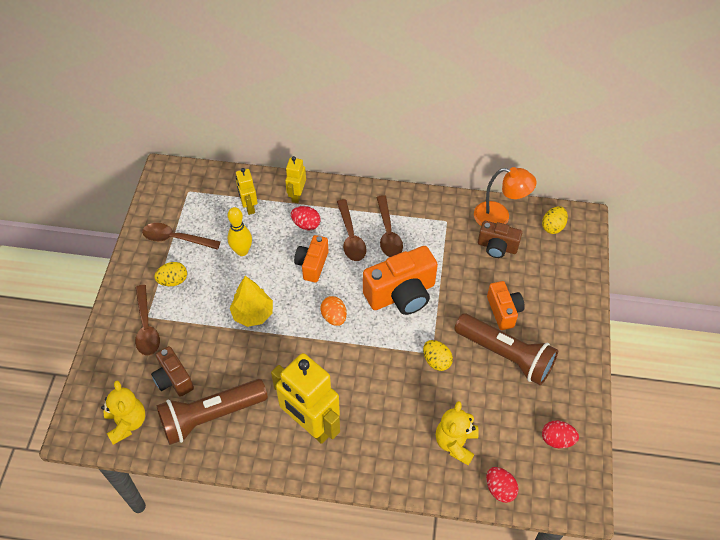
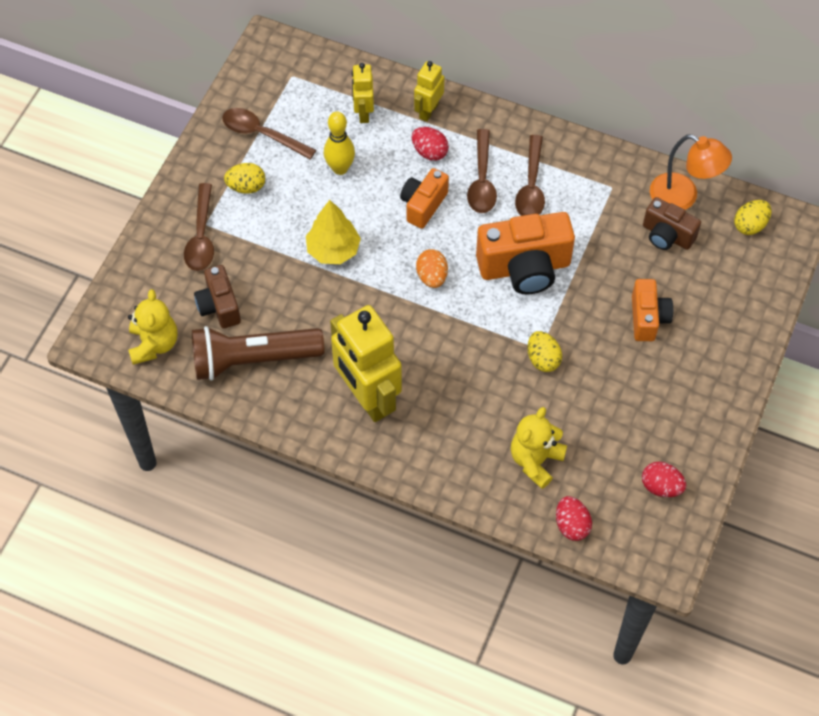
camera: 15 degrees right, 5 degrees up
(505, 355) = (632, 372): brown flashlight -> none

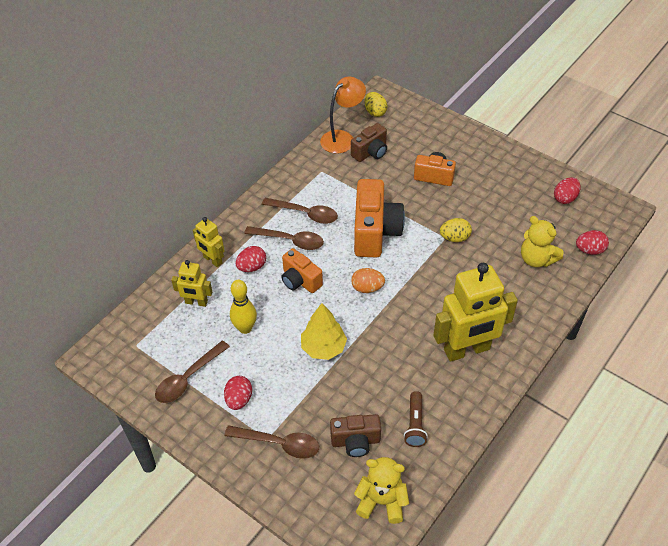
camera: 75 degrees left, 10 degrees down
(246, 187) = (239, 399): yellow egg -> red egg
(253, 359) = (415, 424): brown flashlight -> brown flashlight, size x0.50

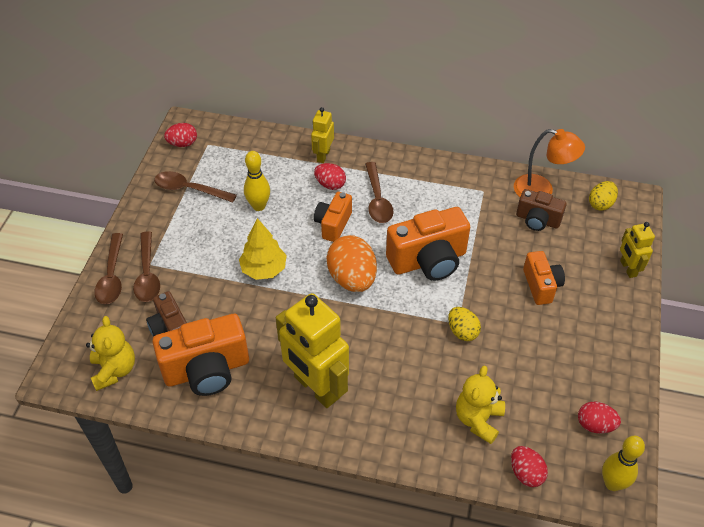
camera: 65 degrees right, 0 degrees up
(196, 302) = (270, 163): yellow robot -> yellow robot (628, 268)
(239, 399) = (181, 230): red egg -> red egg (183, 144)
(305, 214) = (418, 198): brown spoon -> brown spoon (112, 276)
(367, 288) = (352, 278): orange egg -> orange egg, size x1.76
(415, 424) = (207, 370): brown flashlight -> orange camera
(612, 209) = (612, 483): none -> yellow bowling pin

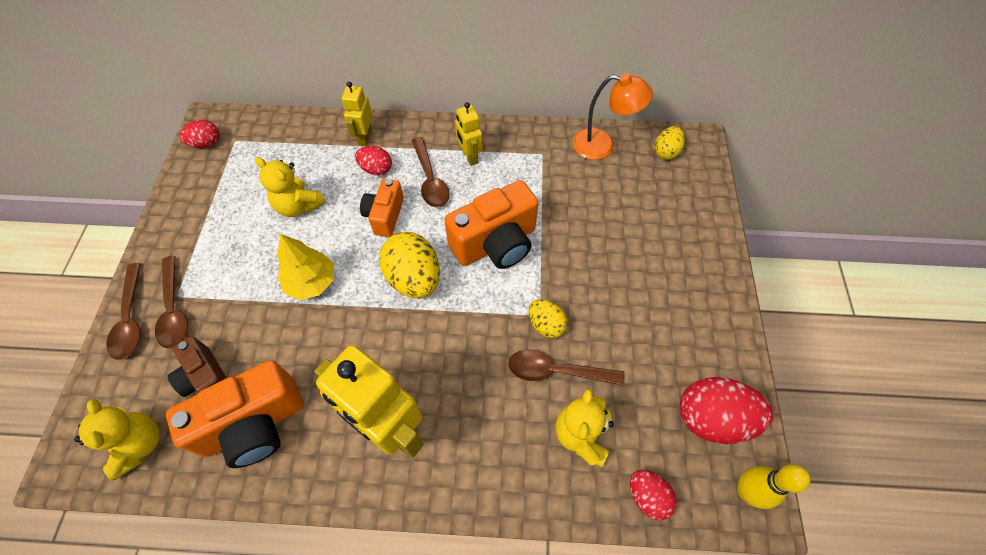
camera: 10 degrees left, 10 degrees up
(189, 189) = (218, 197): brown spoon -> brown spoon (557, 371)
(258, 206) = (298, 206): yellow bowling pin -> yellow teddy bear
(352, 278) = (414, 278): orange egg -> yellow egg
(537, 220) = (604, 179): brown camera -> none
(541, 285) = (622, 255): orange camera -> none
(595, 425) = (712, 418): red egg -> red egg, size x1.76
(628, 268) = (708, 221): yellow robot -> yellow robot (469, 156)

